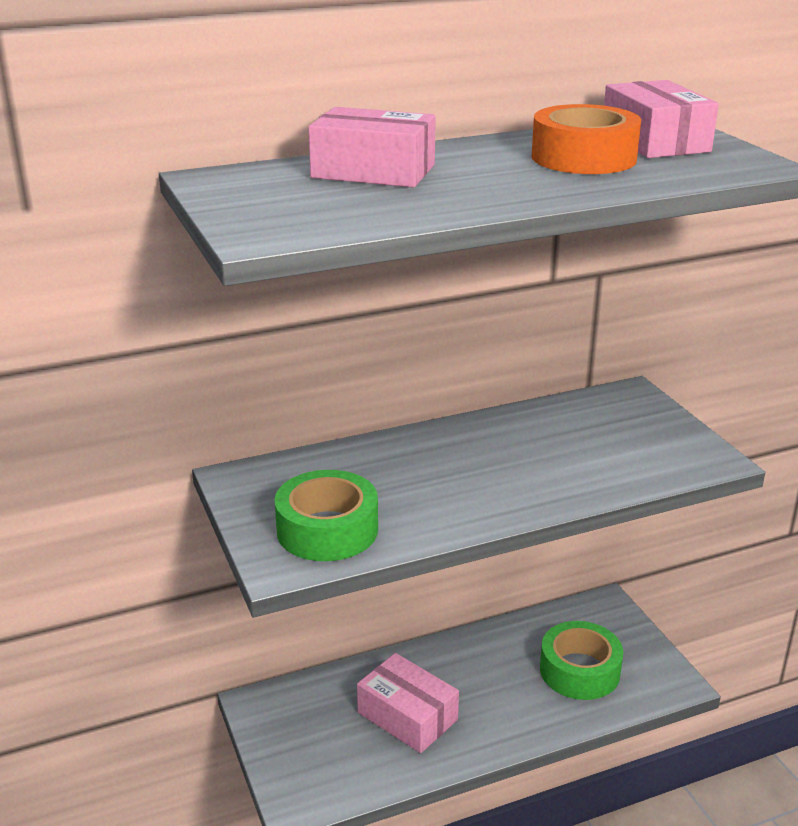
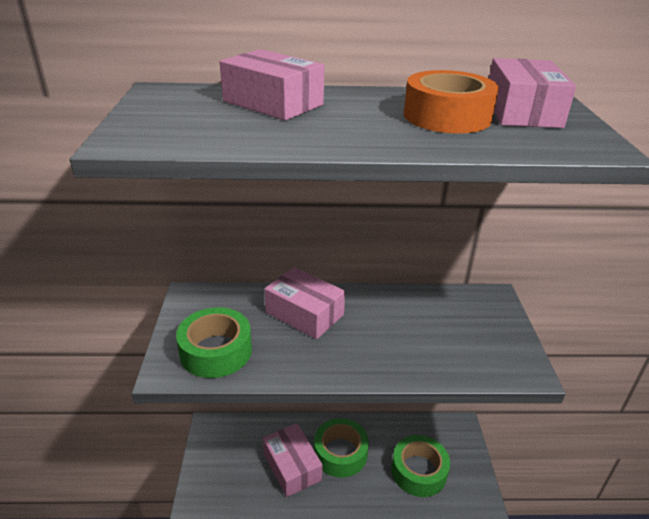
camera: 20 degrees right, 5 degrees up
(411, 463) = (304, 313): none -> pink box
(465, 680) = (340, 453): none -> green tape

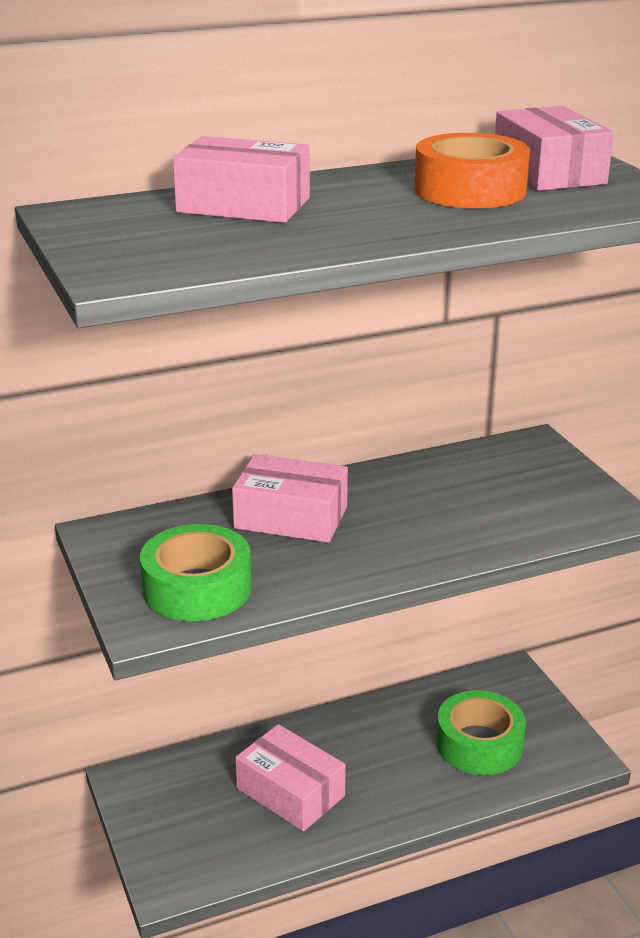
camera: 20 degrees left, 5 degrees down
(340, 453) = (354, 754): green tape -> none

